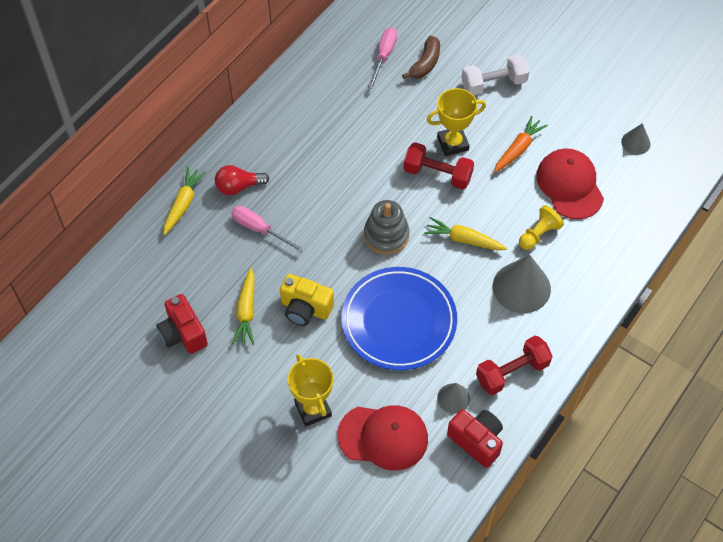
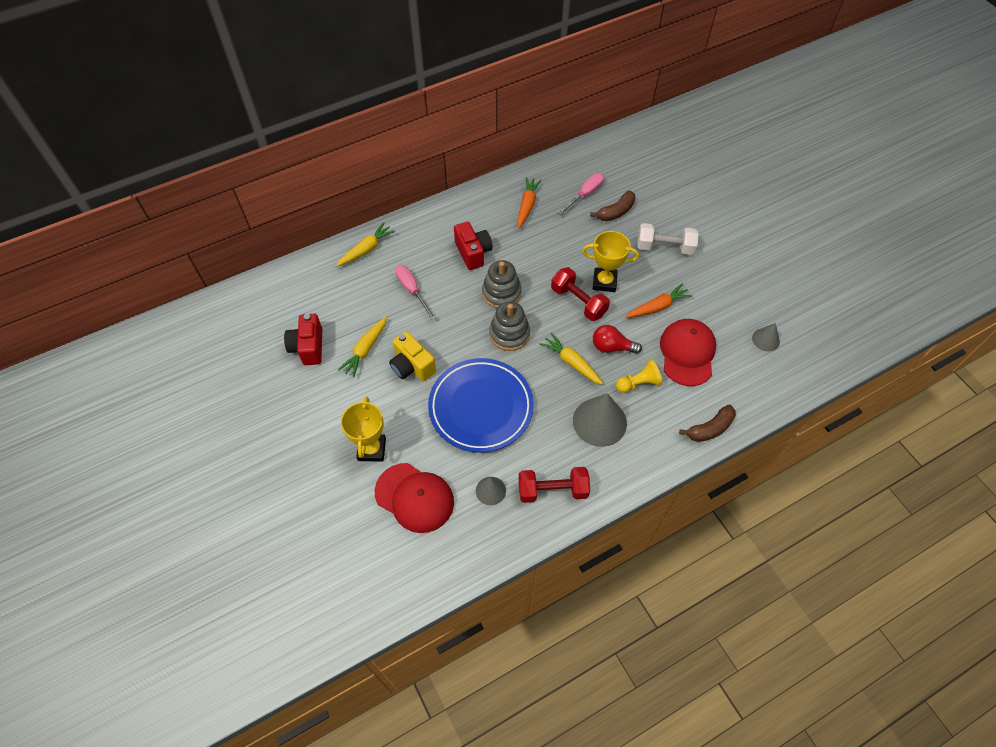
camera: 25 degrees right, 0 degrees up
(238, 187) = (415, 252): red light bulb -> red light bulb (612, 347)
(329, 90) = (527, 205): none -> orange carrot
(354, 195) = (501, 293): none -> grey stacking toy
(476, 441) = (490, 536): red camera -> red camera (473, 253)
(627, 251) = (710, 428): none -> brown banana

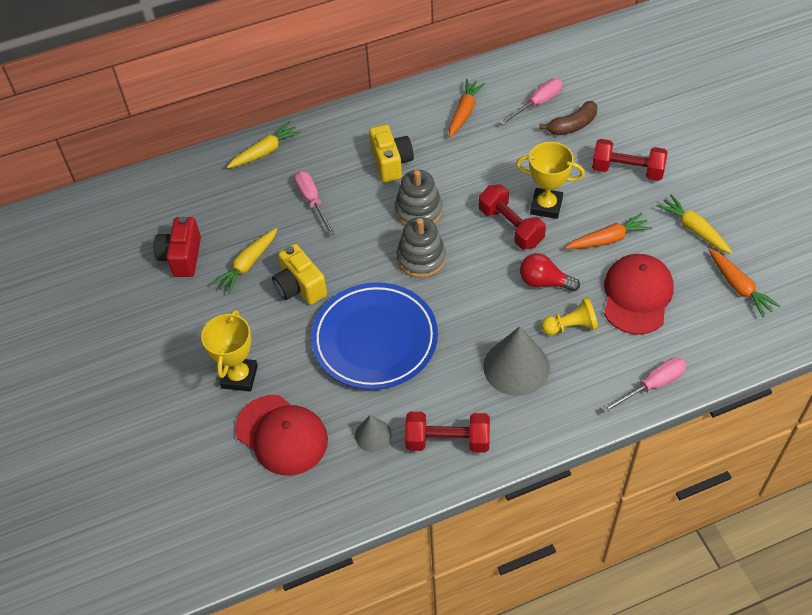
camera: 10 degrees right, 5 degrees down
(473, 253) = (391, 163): red camera -> yellow camera
(571, 362) = (492, 296): yellow carrot -> yellow carrot (694, 229)
(664, 247) = (627, 170): white dumbbell -> red dumbbell
(710, 428) = (652, 385): brown banana -> pink screwdriver
(765, 339) = (738, 287): grey cone -> orange carrot

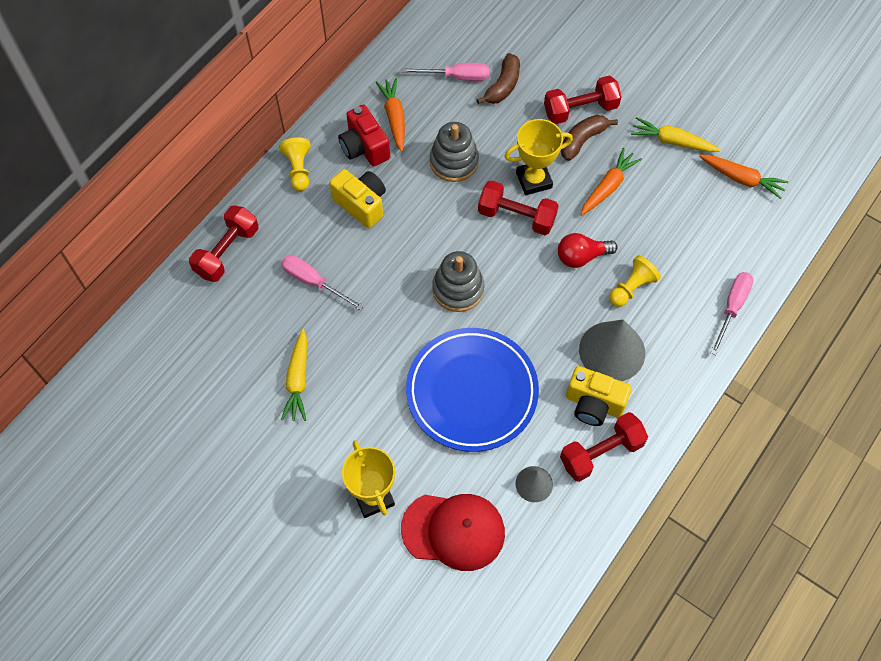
camera: 35 degrees left, 10 degrees up
(182, 257) = (225, 406): red camera -> red camera (364, 147)
(265, 151) = (227, 252): yellow carrot -> red dumbbell
(300, 287) = (365, 377): yellow camera -> yellow camera (594, 404)
(361, 118) = (298, 169): none -> yellow pawn
(418, 211) = (422, 242): grey stacking toy -> grey stacking toy (454, 161)
(537, 103) = (456, 77): pink screwdriver -> pink screwdriver turned 75 degrees clockwise
(611, 194) = (582, 140): none -> brown banana
(637, 296) = (666, 230): red cap -> none

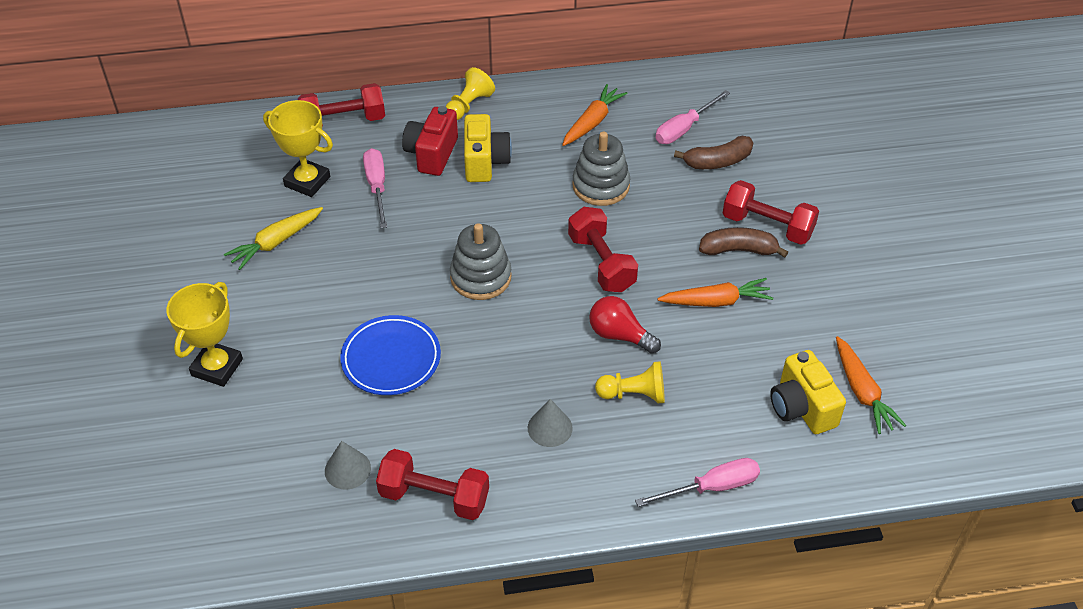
camera: 45 degrees right, 15 degrees down
(364, 147) = (540, 126): red camera -> red camera (432, 154)
(453, 531) = (240, 445): red cap -> none
(456, 77) = (684, 128): pink screwdriver -> pink screwdriver turned 90 degrees clockwise
(472, 392) = (391, 359): blue plate -> blue plate, size x0.63
(534, 180) = (653, 247): yellow trophy -> yellow trophy (307, 181)
(594, 404) = (479, 454): yellow camera -> yellow camera (801, 407)
(612, 351) = (550, 428): grey cone -> grey cone, size x0.54
(672, 141) = (828, 311): yellow carrot -> none

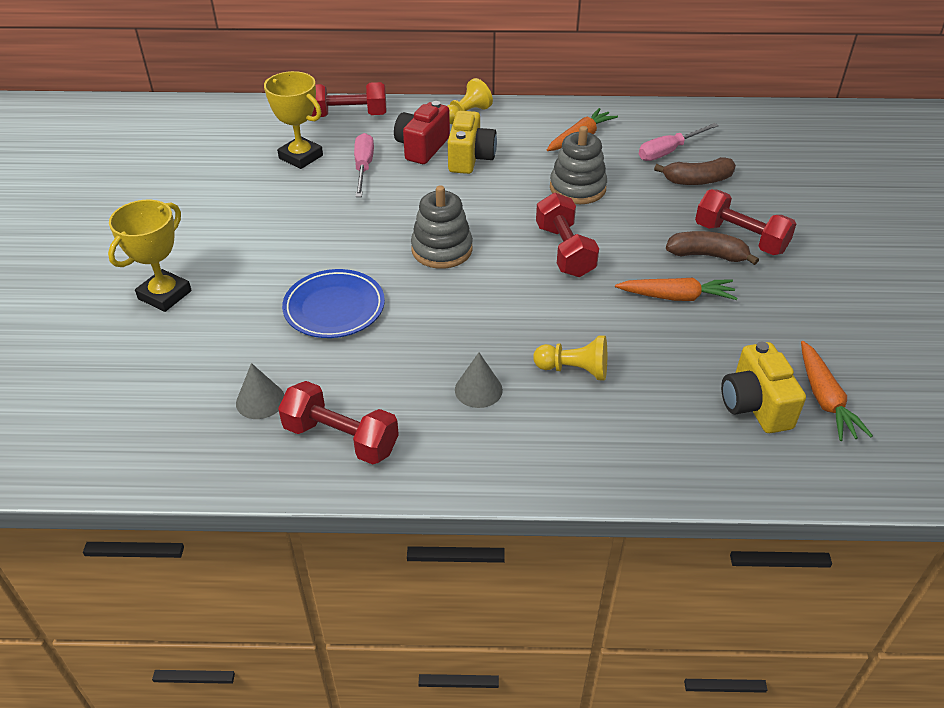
camera: 10 degrees right, 5 degrees down
(276, 242) = (256, 200): yellow carrot -> none
(619, 335) = (570, 315): red light bulb -> none
(711, 487) = (642, 470): pink screwdriver -> none

